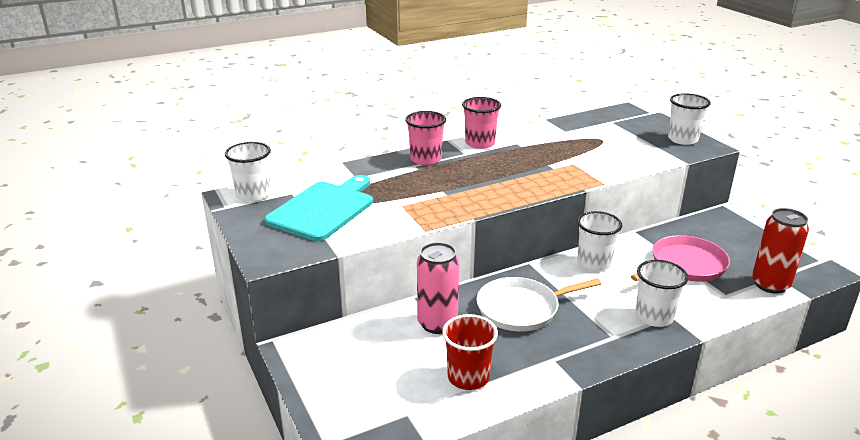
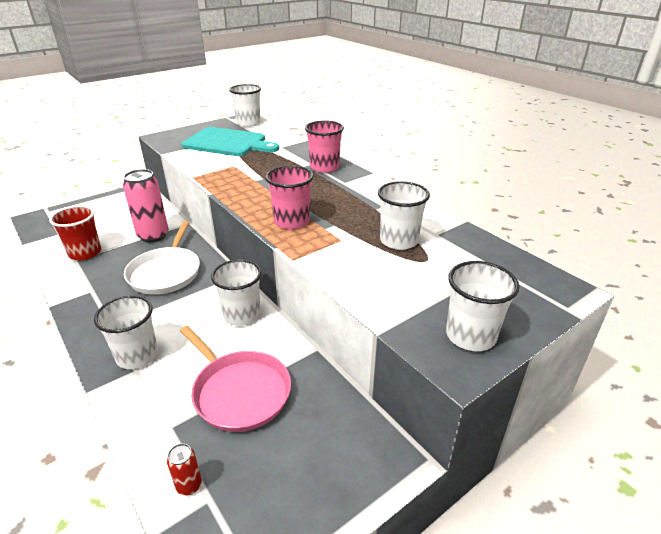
camera: 80 degrees right, 5 degrees up
(480, 143) = (372, 187): pink cup -> pink cup (291, 222)
(521, 309) = (166, 272): white pan -> white pan turned 150 degrees counterclockwise
(575, 144) = (399, 241): none -> white cup
(770, 285) = (189, 485): red can -> red can, size x0.46

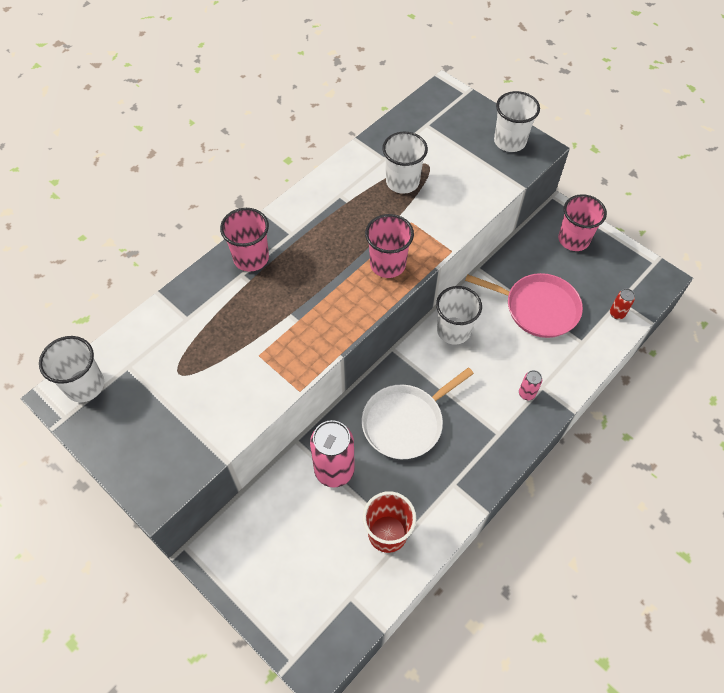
camera: 100 degrees left, 25 degrees up
(137, 356) = (526, 394): white cup -> pink can
(166, 272) = (406, 422): white pan -> white pan turned 150 degrees clockwise
(228, 143) = (176, 387): turquoise cutting board -> none
(239, 391) = (537, 308): pink pan -> pink pan turned 75 degrees clockwise
(340, 466) = (573, 239): none -> pink cup

